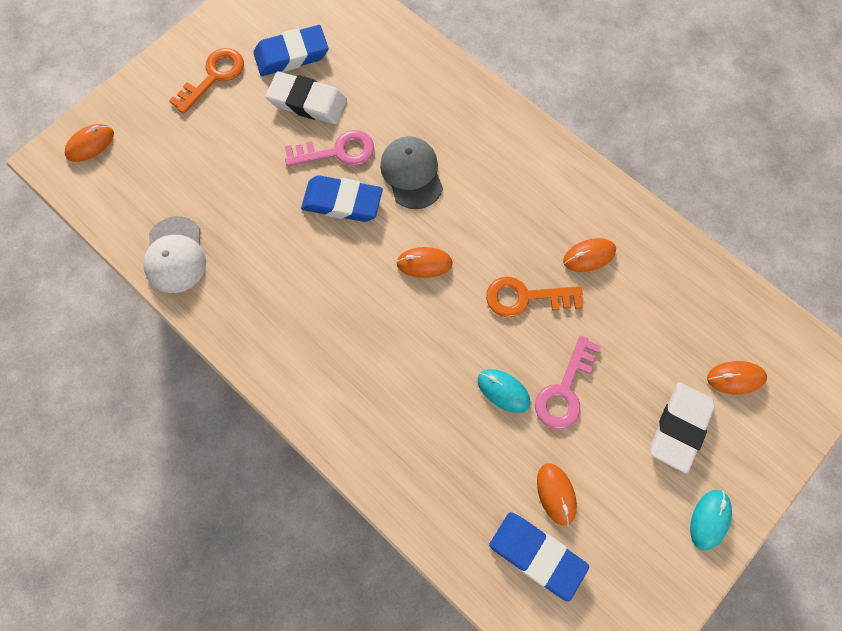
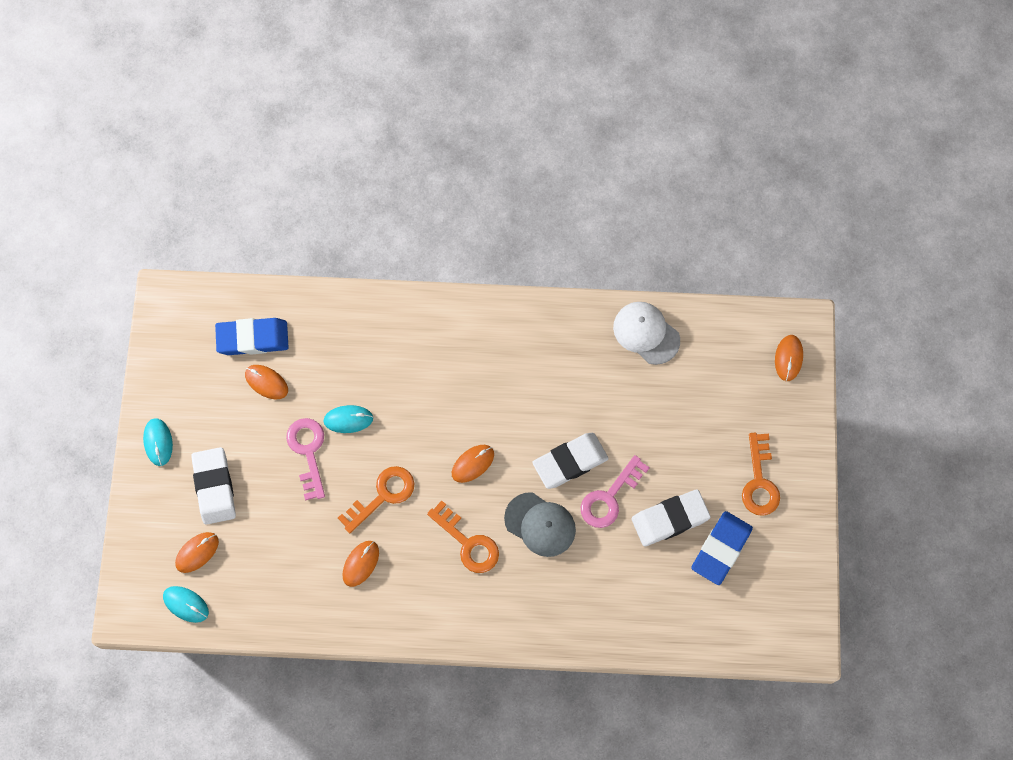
camera: 140 degrees right, 0 degrees up
(342, 202) = (570, 462): blue eraser -> white eraser
(483, 204) = (467, 543): none -> orange key
(774, 339) = (186, 604): none -> turquoise mouse

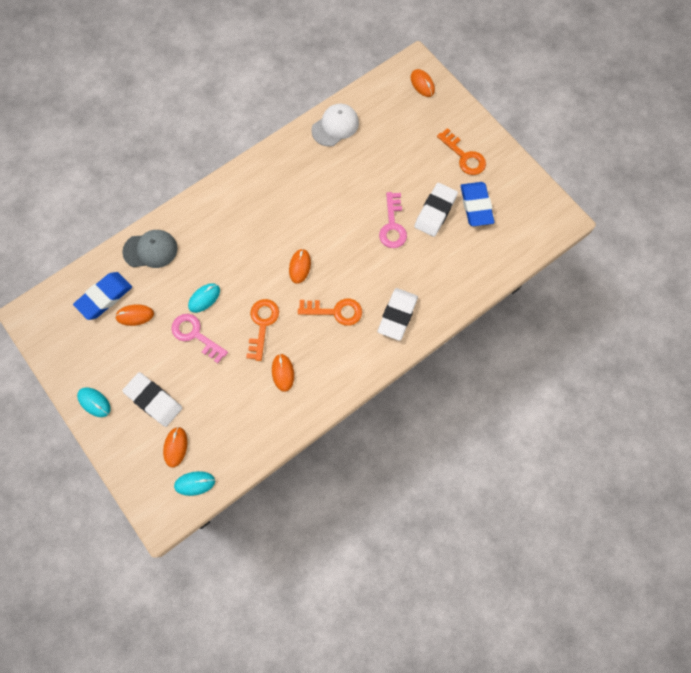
camera: 40 degrees left, 0 degrees up
(540, 524) = (367, 269): grey cap -> grey cap (150, 250)
(570, 462) = (354, 223): white eraser -> white eraser (397, 315)
(646, 333) = (335, 126): white cap -> white cap turned 135 degrees clockwise

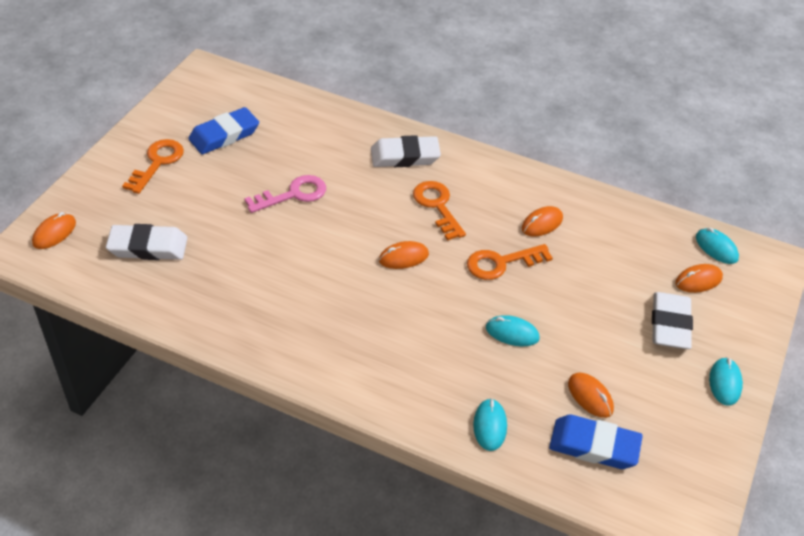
camera: 120 degrees left, 25 degrees down
(150, 250) = (489, 426): grey cap -> turquoise mouse
(195, 335) = (563, 320): pink key -> none
(335, 126) = (169, 299): white cap -> none
(435, 211) = (252, 165): white eraser -> white eraser (148, 247)

